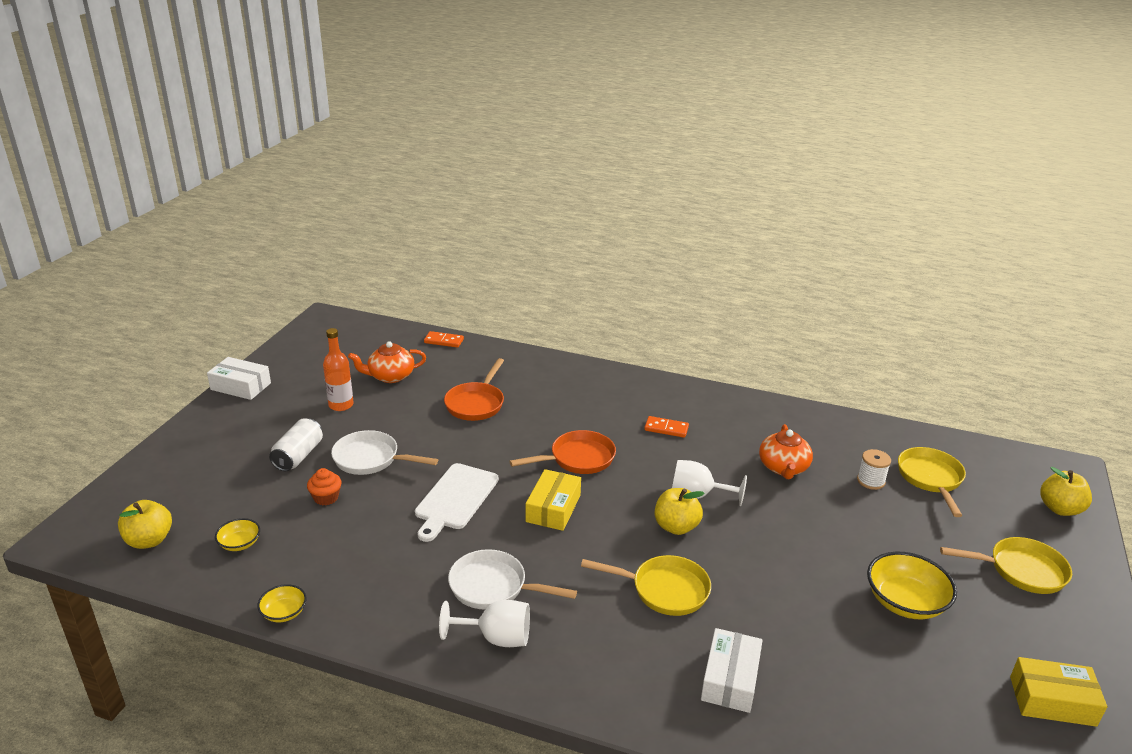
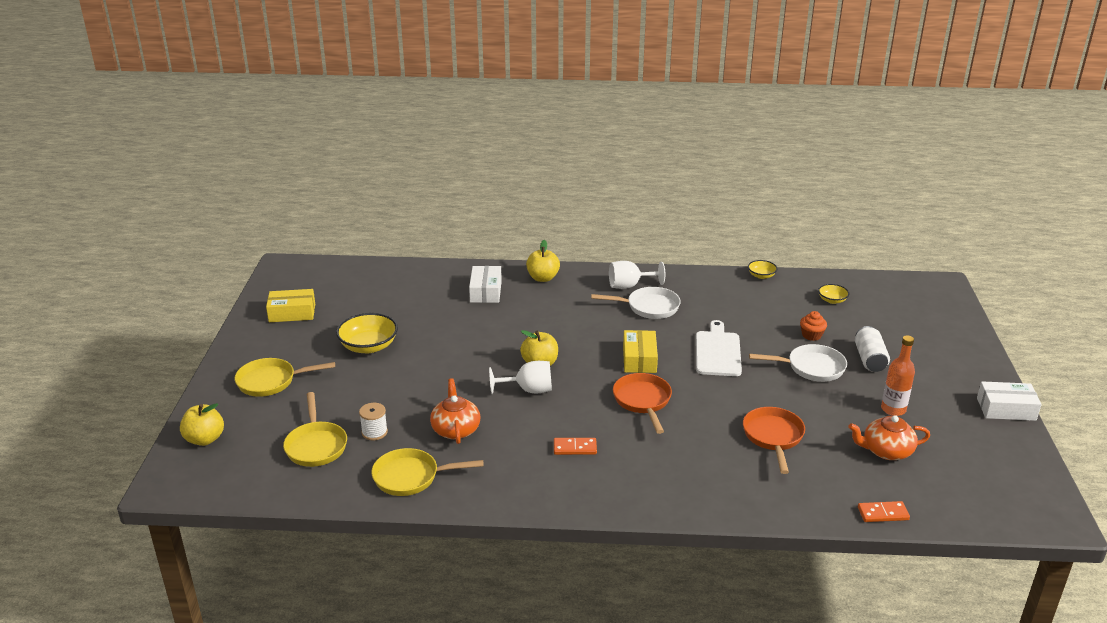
camera: 165 degrees right, 0 degrees up
(149, 540) = (889, 292): yellow apple -> yellow apple (543, 278)
(390, 376) = (886, 451): orange teapot -> orange teapot turned 150 degrees counterclockwise
(577, 459) = (643, 401): orange pan -> orange pan turned 120 degrees clockwise
(664, 590) = (537, 325): yellow pan -> yellow pan (411, 477)

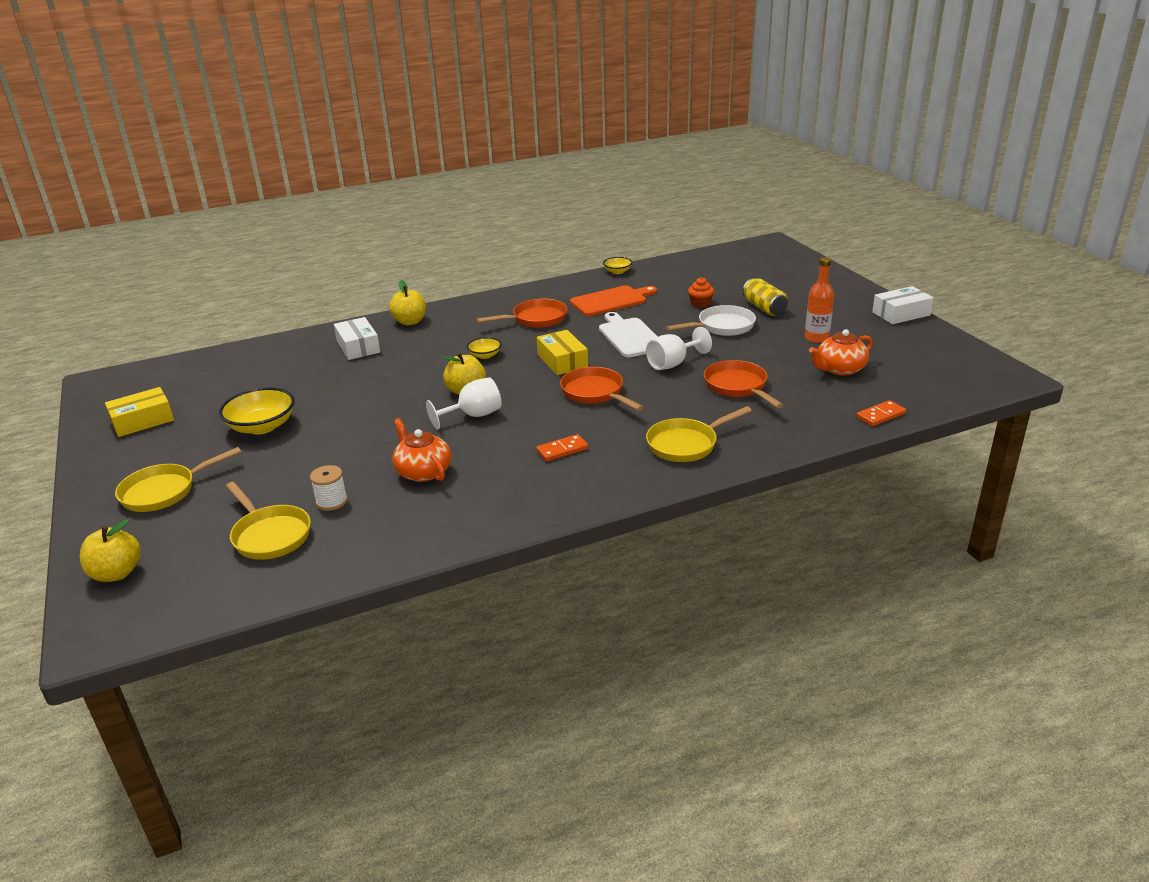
camera: 25 degrees left, 0 degrees up
(411, 477) = (408, 529): yellow pan -> yellow pan (686, 444)
(629, 286) = (502, 307): white goblet -> white goblet (673, 364)
(649, 307) = (535, 319): white pan -> orange pan
(730, 307) = (611, 301): none -> orange cutting board
(832, 300) = (694, 274): yellow bowl -> yellow bowl (485, 355)
(869, 359) = (764, 308): white can -> yellow can

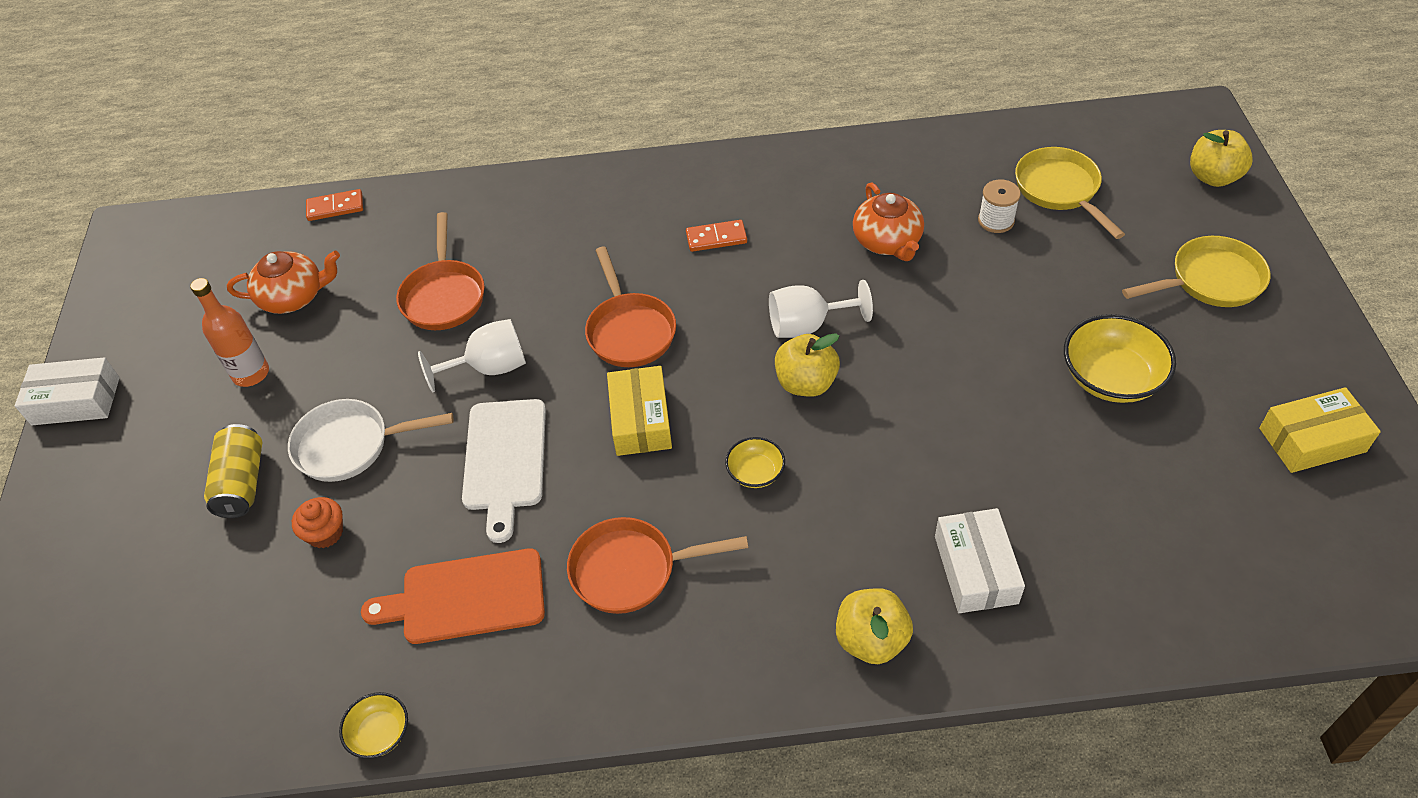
camera: 160 degrees left, 20 degrees up
(686, 444) = (574, 214): yellow pan -> none

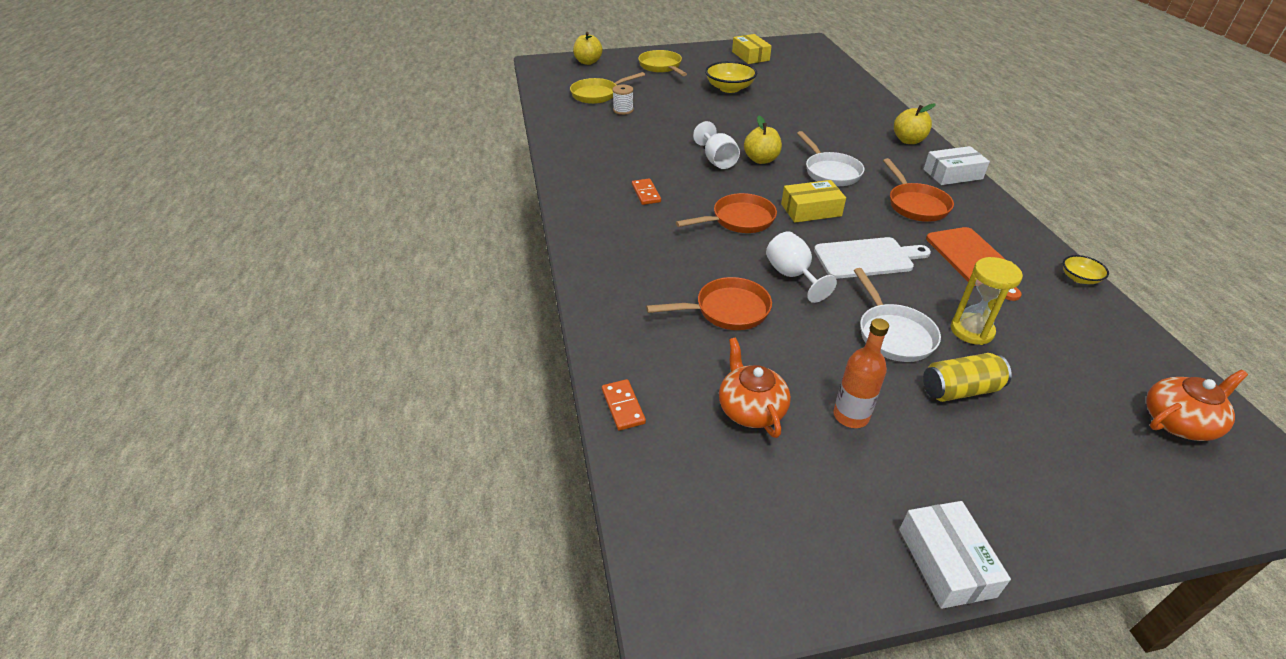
camera: 100 degrees left, 10 degrees down
(325, 533) = (971, 331): orange cupcake -> yellow hourglass
(755, 472) = (830, 172): yellow bowl -> white pan
(887, 241) = (643, 138): orange teapot -> orange teapot (1178, 422)
(975, 569) = (855, 118): white box -> white box (952, 174)

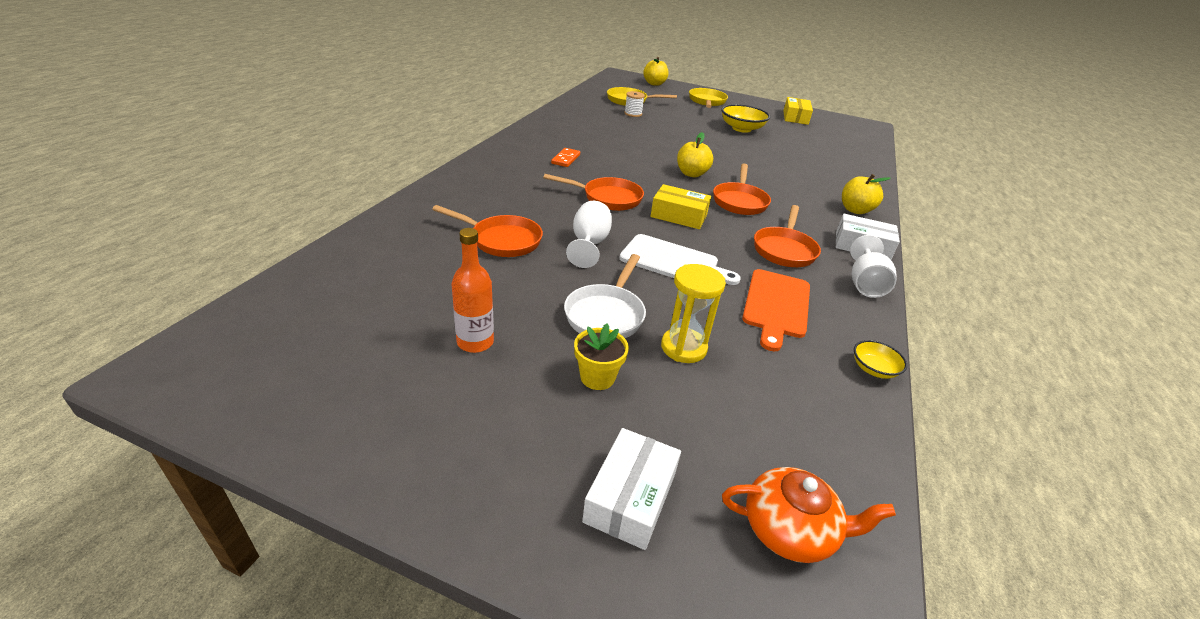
camera: 30 degrees right, 5 degrees down
(623, 406) = (337, 254): orange domino -> none
(717, 160) = (654, 162): white goblet -> white goblet (865, 284)
(751, 409) = (412, 299): orange teapot -> none
(830, 172) = (739, 201): white pan -> orange pan
(946, 562) = (370, 471): white box -> white box (630, 497)
(960, 390) = (597, 377): yellow can -> yellow flower pot

